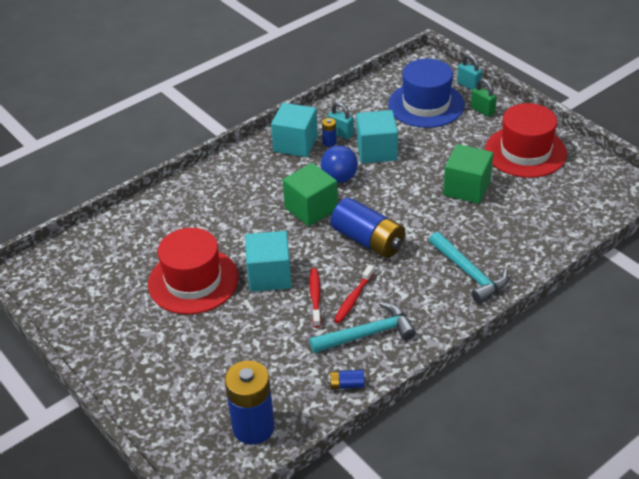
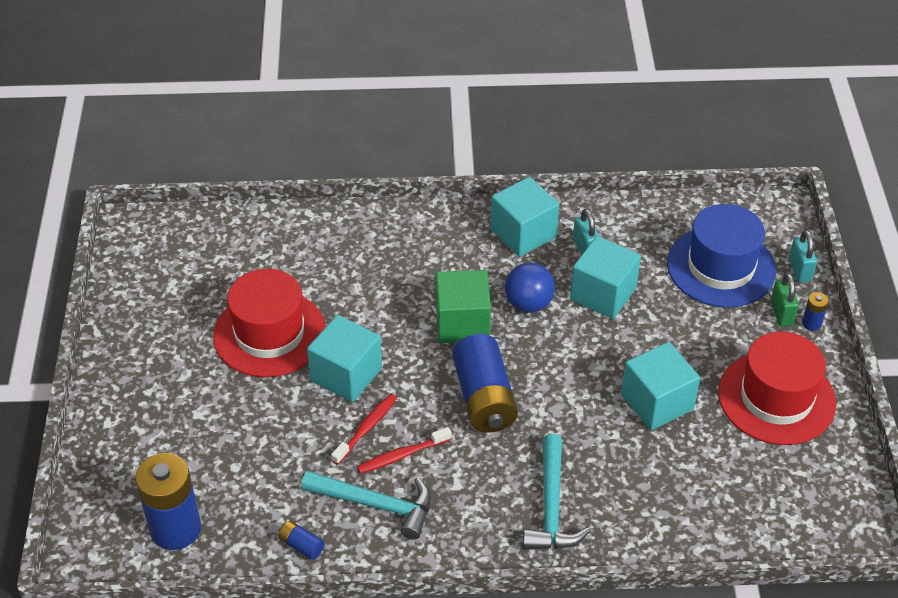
camera: 35 degrees right, 5 degrees up
(329, 142) = (561, 253): blue battery -> blue battery (811, 323)
(467, 188) = (657, 402): green cube -> turquoise cube

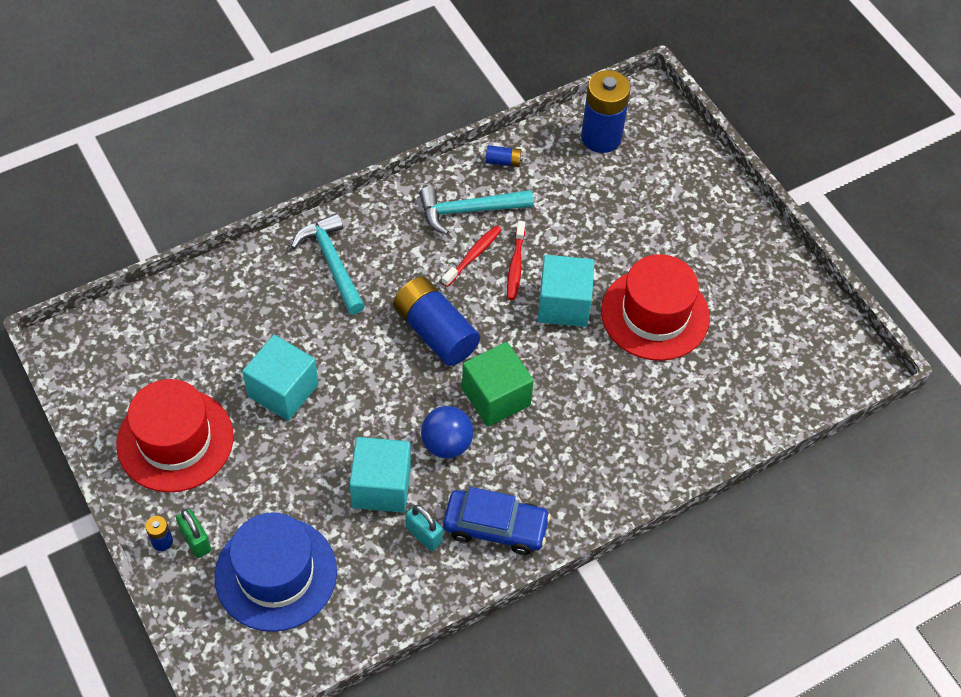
camera: 150 degrees right, 10 degrees up
(523, 233) = (495, 527): turquoise cube -> blue car
(799, 270) = (191, 607): turquoise padlock -> none

